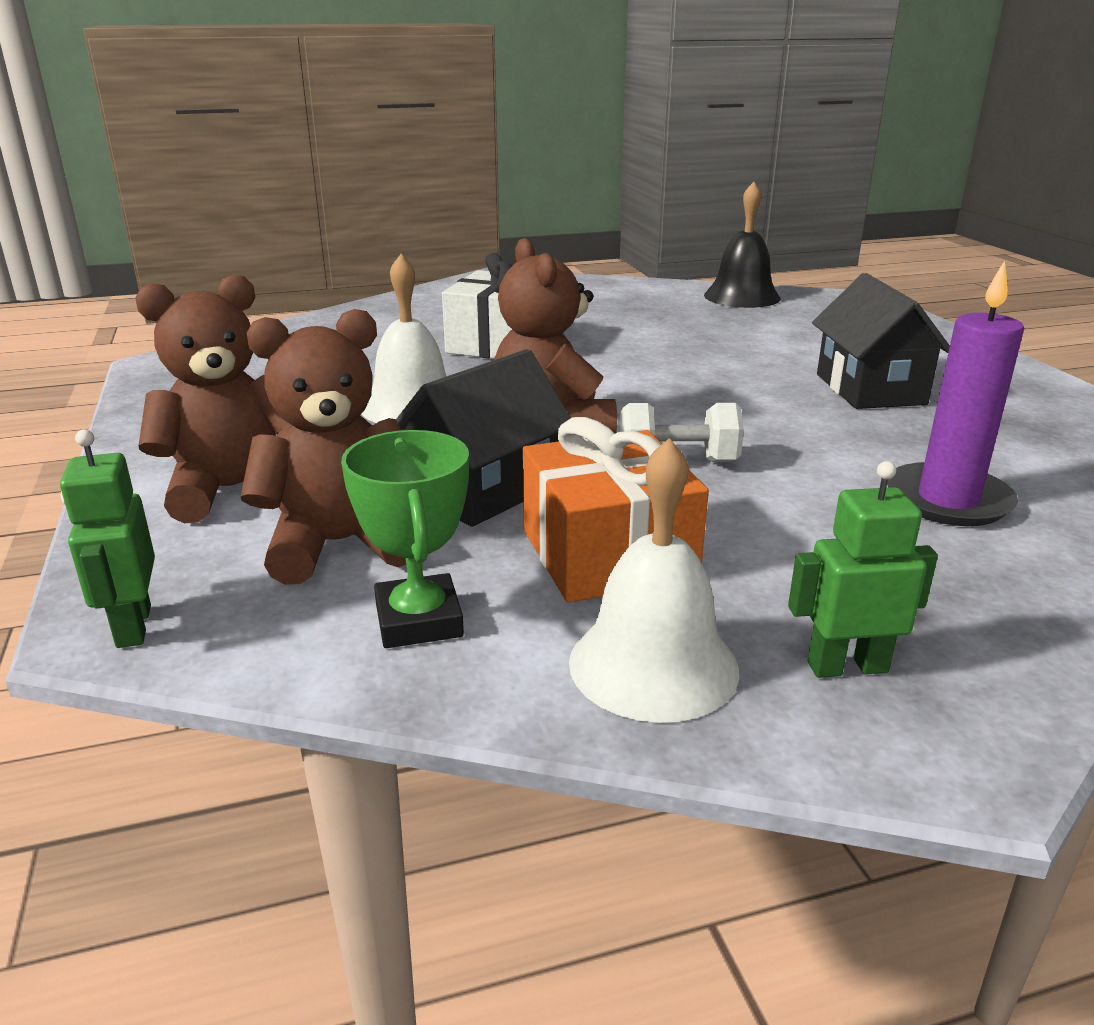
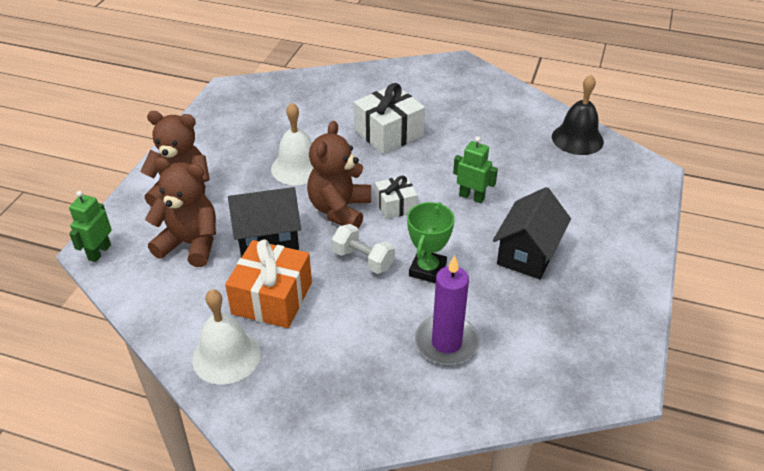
camera: 35 degrees right, 15 degrees up
(418, 620) = (178, 296): green trophy -> green trophy (427, 270)
(627, 399) = (395, 205): none -> white gift
(847, 667) = (285, 394): green robot -> green robot (471, 197)

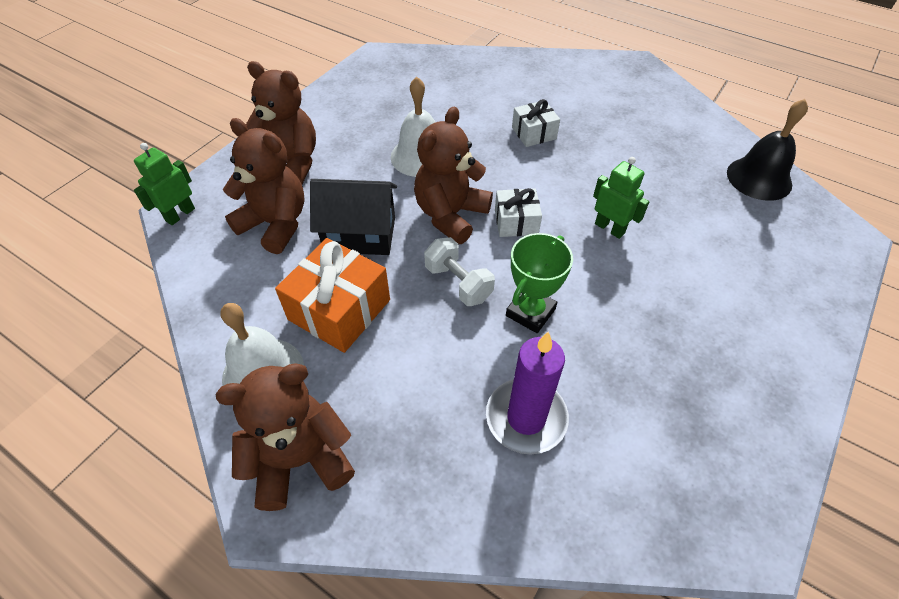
camera: 15 degrees right, 10 degrees up
(281, 408) = (300, 459): none -> brown teddy bear
(388, 133) = (534, 133): white gift -> white gift, size x0.59
(528, 253) = (661, 317): black house -> none

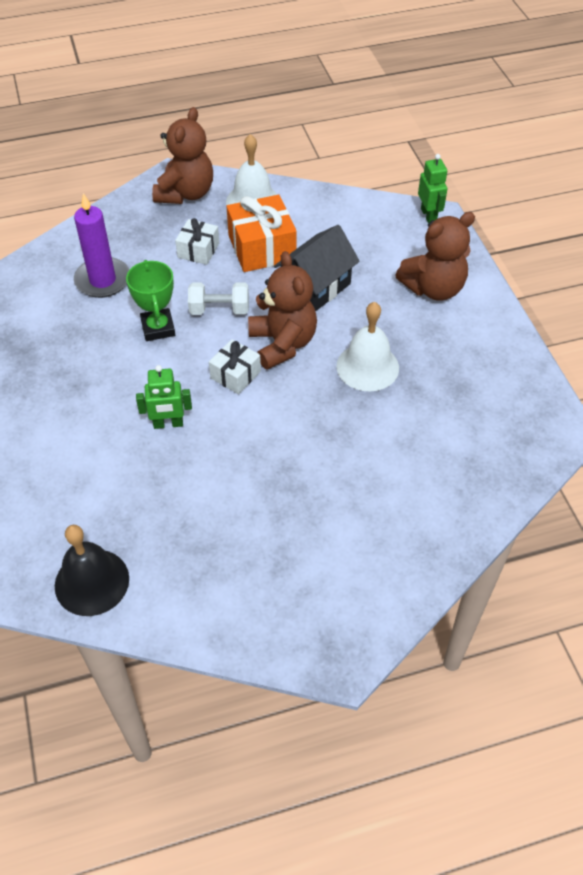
camera: 130 degrees right, 0 degrees up
(275, 224) = (371, 253): brown teddy bear -> none
(534, 133) = (320, 463): white gift -> white gift (198, 250)

